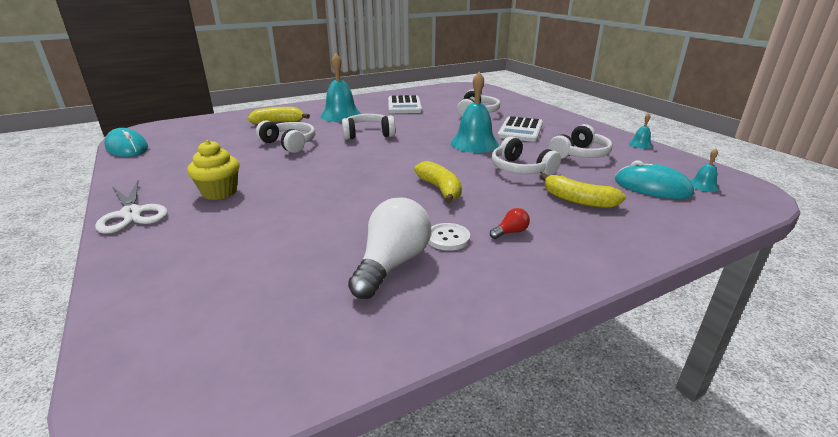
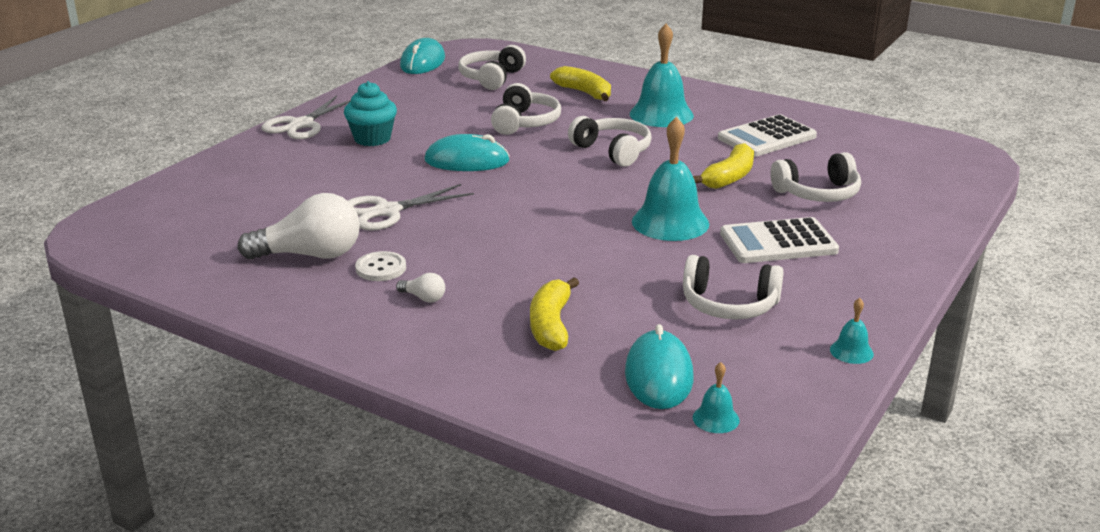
camera: 60 degrees right, 0 degrees up
(219, 192) = (372, 139): yellow cupcake -> turquoise cupcake
(316, 171) = (467, 161): none -> turquoise mouse
(355, 214) = (387, 211): none -> white scissors
(440, 189) = (492, 237): yellow banana -> yellow banana (729, 177)
(510, 232) = (424, 298): red light bulb -> white light bulb
(520, 169) = (612, 271): white headphones -> white headphones (491, 78)

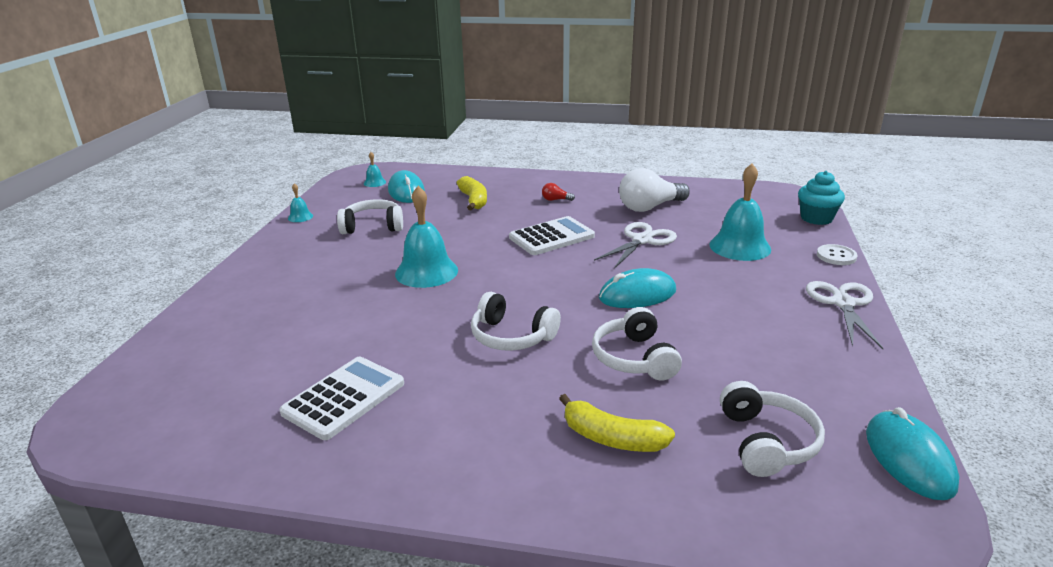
camera: 160 degrees right, 0 degrees up
(372, 139) = (752, 301): turquoise cupcake -> turquoise cupcake (816, 218)
(381, 268) = (598, 208): white button -> white button (836, 256)
(424, 298) = (555, 200): white light bulb -> red light bulb
(661, 114) = (485, 413): turquoise bell -> turquoise bell (740, 246)
(729, 177) = (384, 327): yellow banana -> none
(778, 242) = (339, 271): white calculator -> white calculator (551, 237)
(818, 193) = (296, 325): white headphones -> none

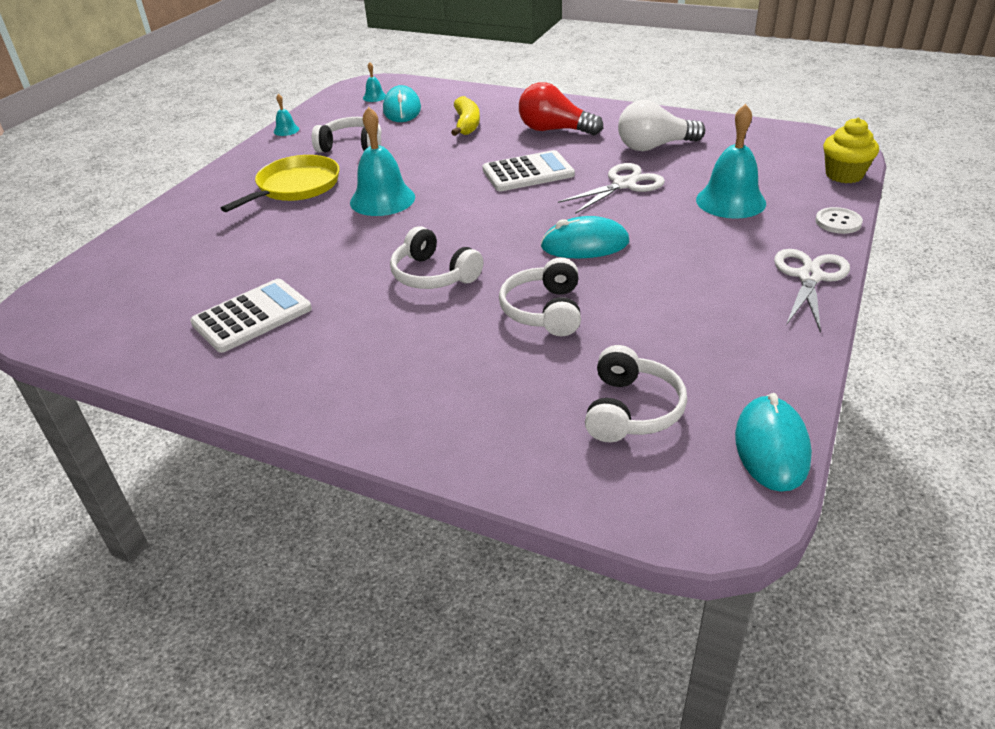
camera: 15 degrees right, 10 degrees up
(333, 267) = (295, 187): none -> yellow pan
(555, 200) = (554, 130): red light bulb -> red light bulb, size x2.33
(611, 438) = (479, 385): yellow banana -> none
(816, 218) = (844, 175): turquoise cupcake -> yellow cupcake

